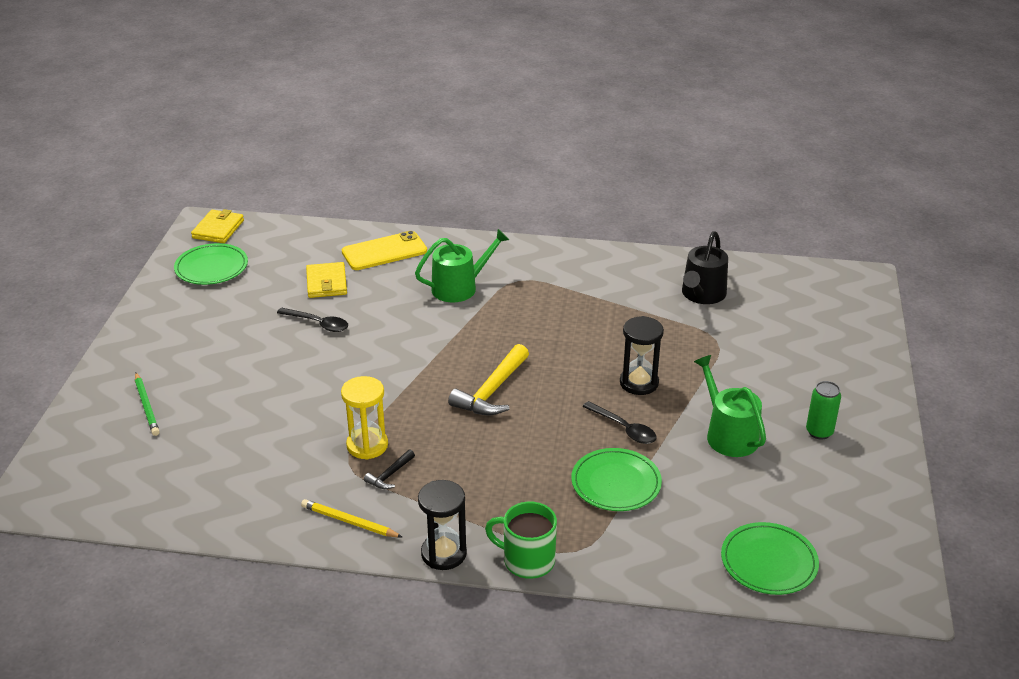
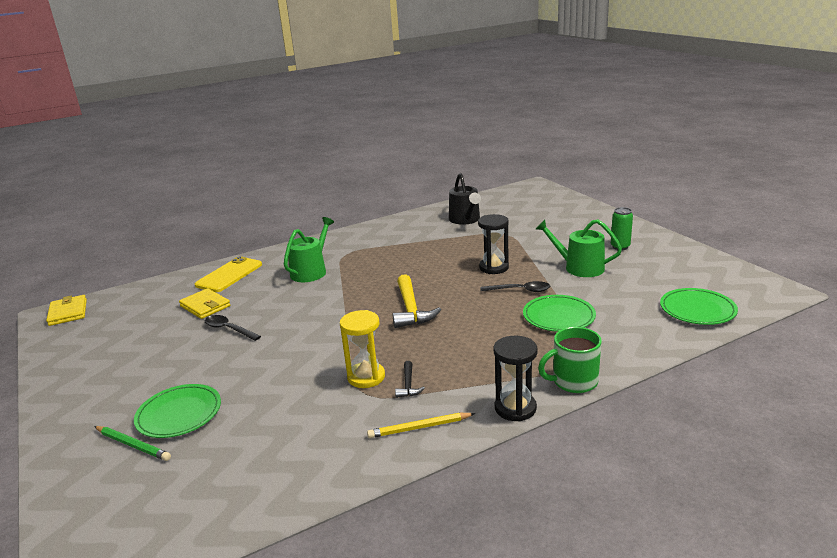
camera: 35 degrees left, 10 degrees down
(211, 268) = (89, 335): green plate -> green plate (179, 414)
(318, 324) = (229, 329): black spoon -> black spoon turned 135 degrees counterclockwise

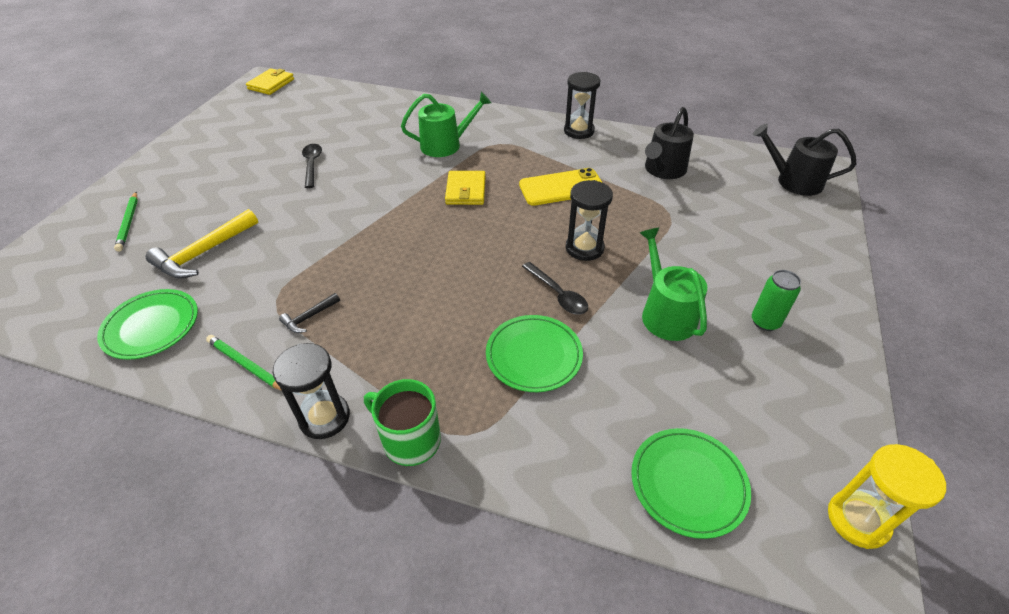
camera: 45 degrees right, 20 degrees up
(179, 414) = (179, 218): green plate -> green plate (151, 326)
(205, 306) = (335, 132): yellow wallet -> yellow wallet (466, 190)
(229, 275) = (394, 111): yellow phone -> yellow phone (561, 187)
(366, 377) = (302, 283): yellow hourglass -> yellow hourglass (857, 520)
(384, 226) = (579, 131): none -> black hourglass
(411, 309) = (440, 241): yellow hammer -> yellow hammer (204, 253)
(419, 427) = (246, 365): yellow pencil -> green pencil
(532, 195) = (793, 181): none -> black watering can

